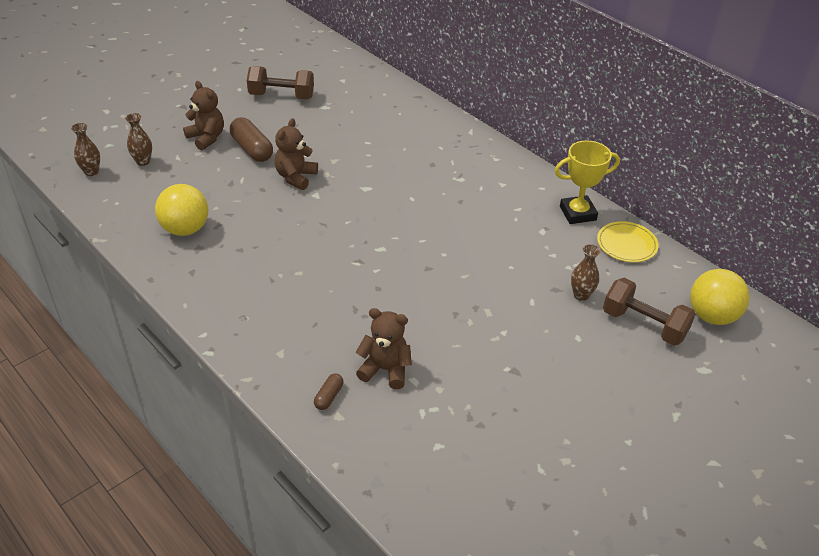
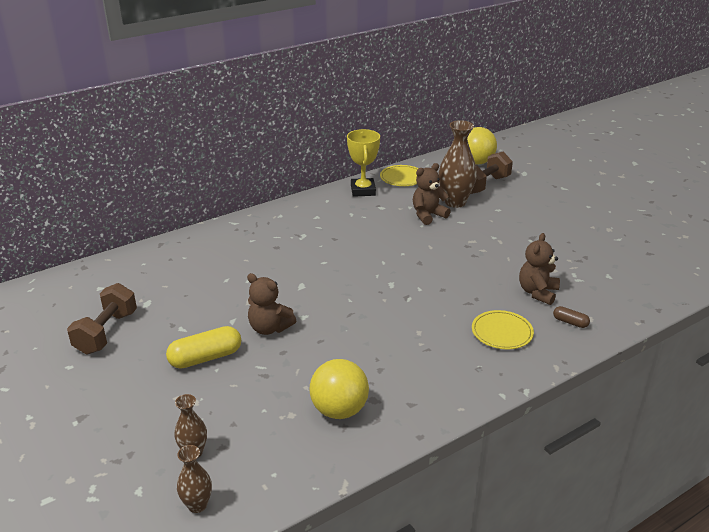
camera: 80 degrees left, 10 degrees down
(206, 138) = (166, 394): brown teddy bear -> brown teddy bear (428, 215)
(252, 149) = (205, 358): brown capsule -> yellow capsule
(304, 336) = (502, 332): none -> yellow plate
(581, 295) = (455, 202): brown vase -> brown vase, size x1.83

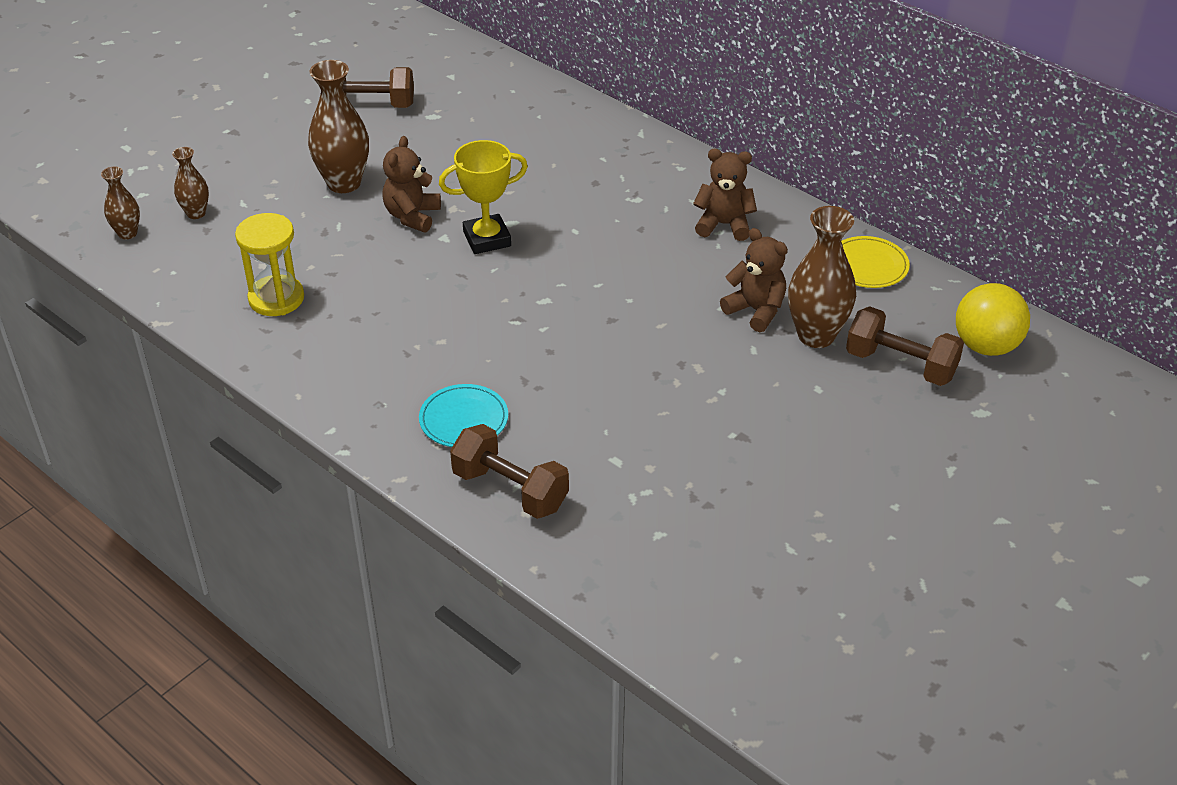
camera: 75 degrees right, 10 degrees up
(205, 358) = (344, 183): yellow capsule -> brown vase
(339, 410) = (276, 298): yellow ball -> yellow hourglass
(363, 190) = (799, 231): yellow trophy -> yellow trophy (487, 239)
(502, 332) = (464, 419): yellow plate -> turquoise plate
(537, 292) = (577, 451): brown teddy bear -> brown teddy bear (724, 225)
(570, 322) = (510, 490): brown capsule -> brown dumbbell

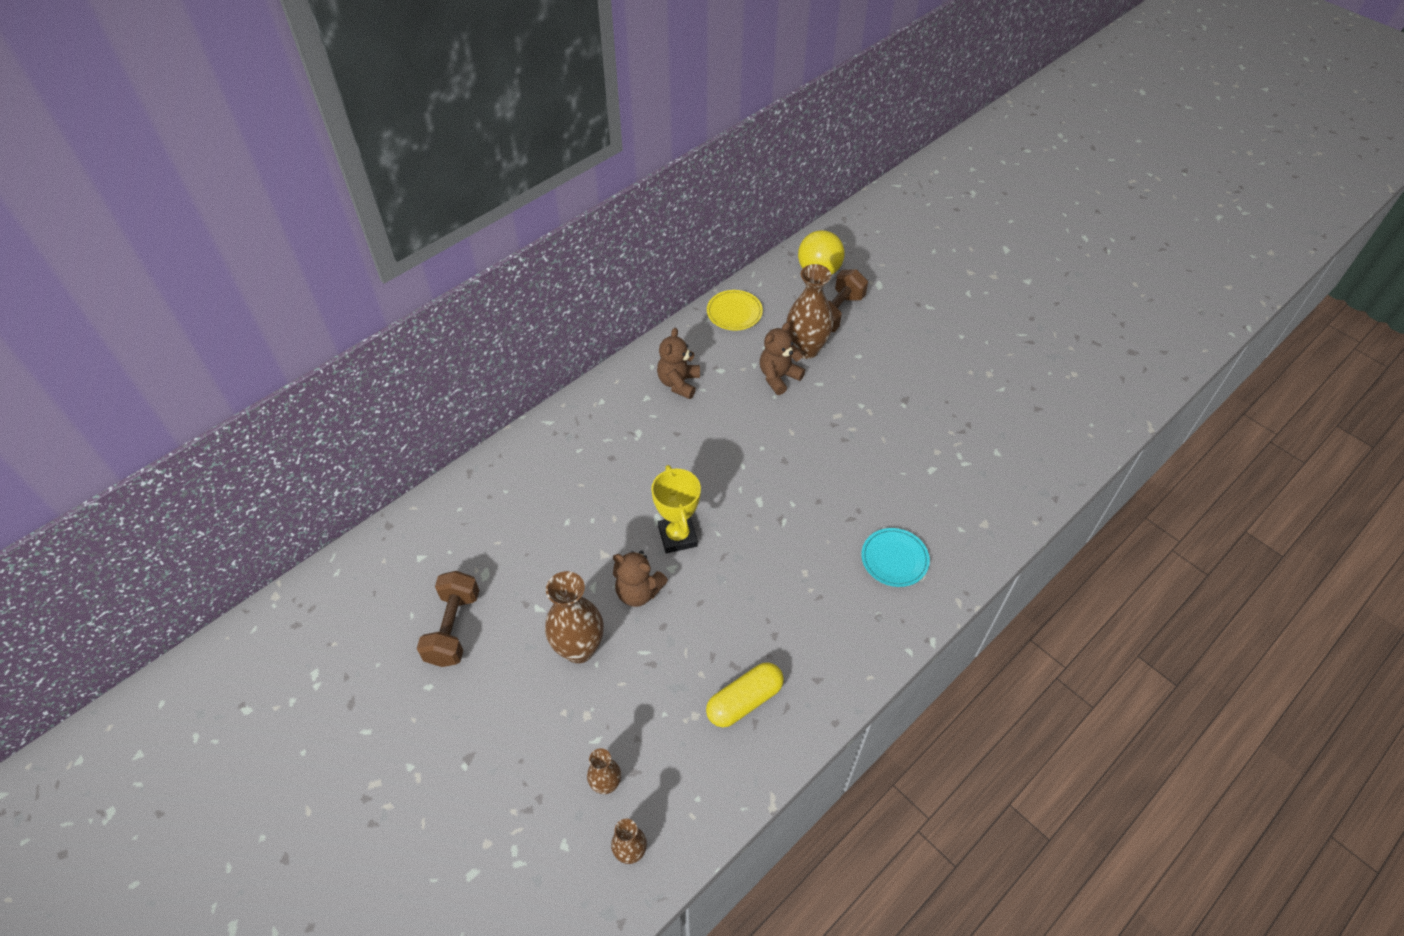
camera: 85 degrees left, 10 degrees up
(276, 298) = (744, 701): yellow hourglass -> yellow capsule
(510, 490) = (964, 532): brown dumbbell -> none

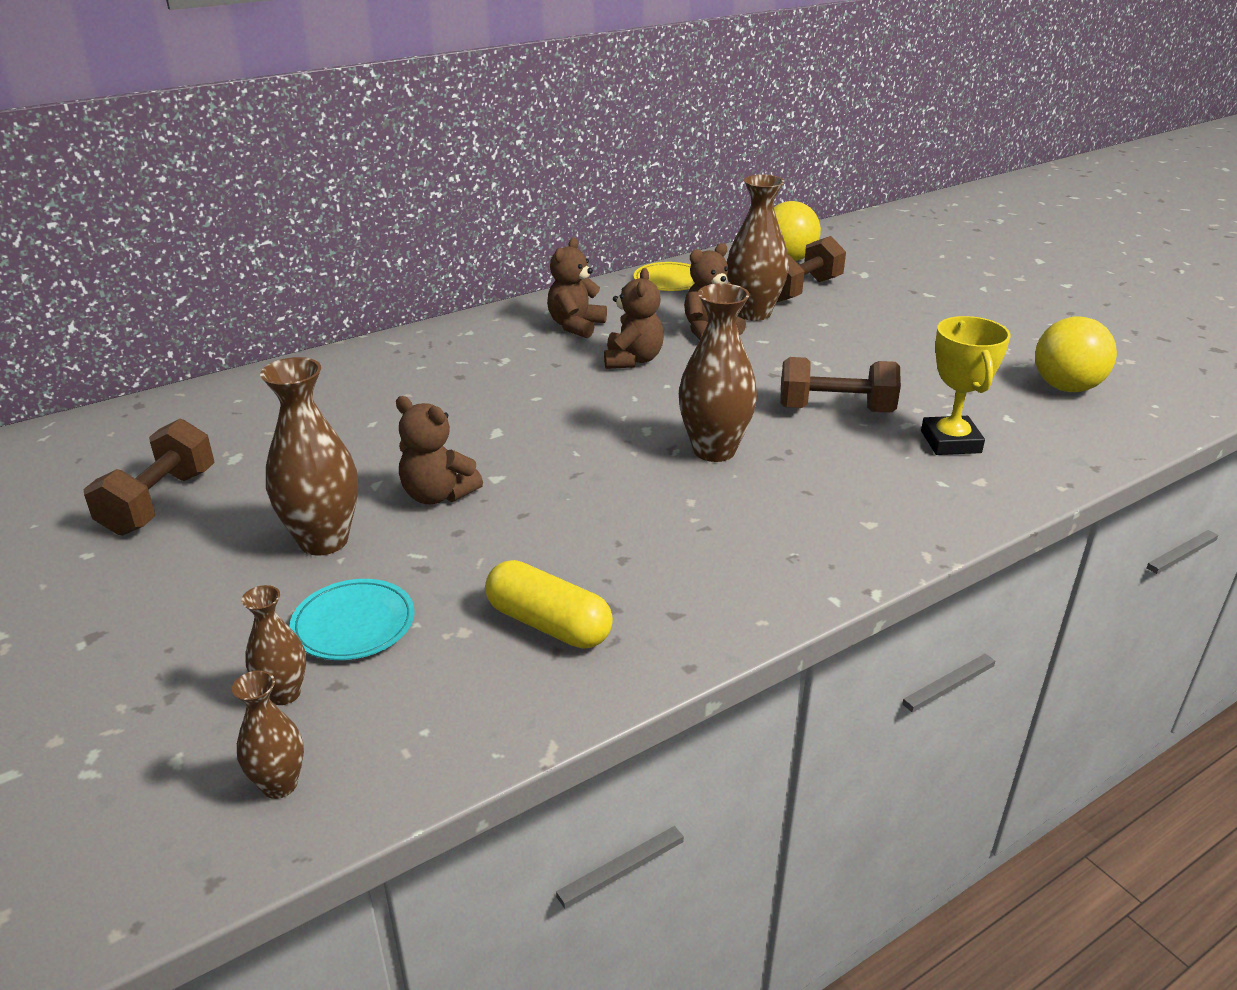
camera: 10 degrees right, 20 degrees down
(677, 536) = (517, 450): yellow trophy -> yellow trophy (950, 442)
(731, 421) = (633, 360): none -> brown teddy bear
(744, 701) = (548, 624): yellow capsule -> yellow capsule turned 60 degrees clockwise
(809, 517) = (714, 450): none -> brown vase
(882, 460) = (835, 409): none -> brown dumbbell
(894, 559) = (832, 502): turquoise plate -> turquoise plate (353, 624)
(1033, 412) = (1066, 387): none -> yellow ball

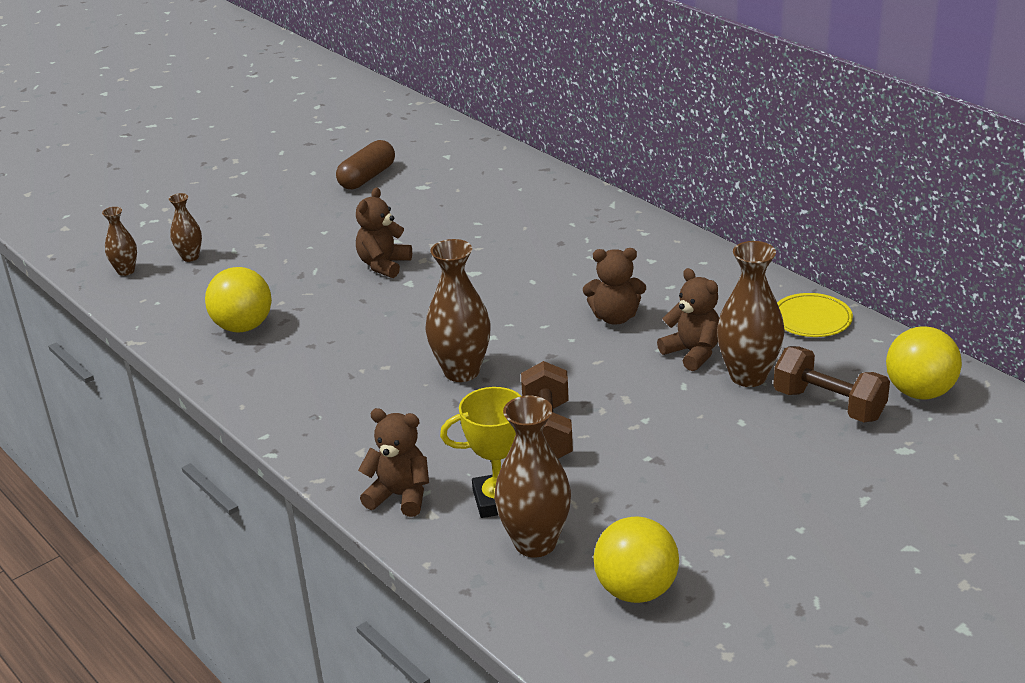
camera: 85 degrees right, 0 degrees up
(160, 502) = (367, 177): brown dumbbell -> brown capsule
(323, 541) = (328, 237): brown vase -> brown vase (535, 543)
(353, 624) = (247, 264): turquoise plate -> none
(548, 624) = (243, 326): yellow capsule -> yellow ball
(576, 326) = (676, 280): brown teddy bear -> brown teddy bear (400, 496)

